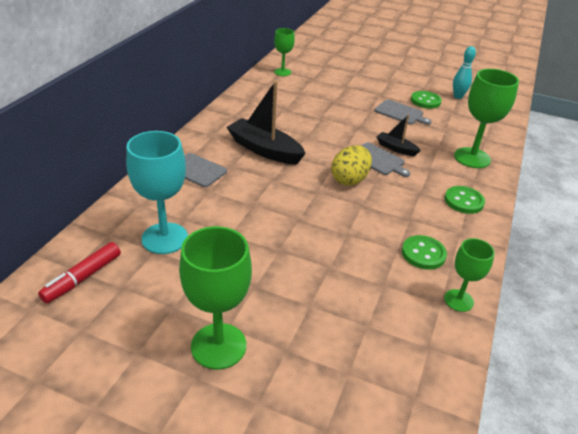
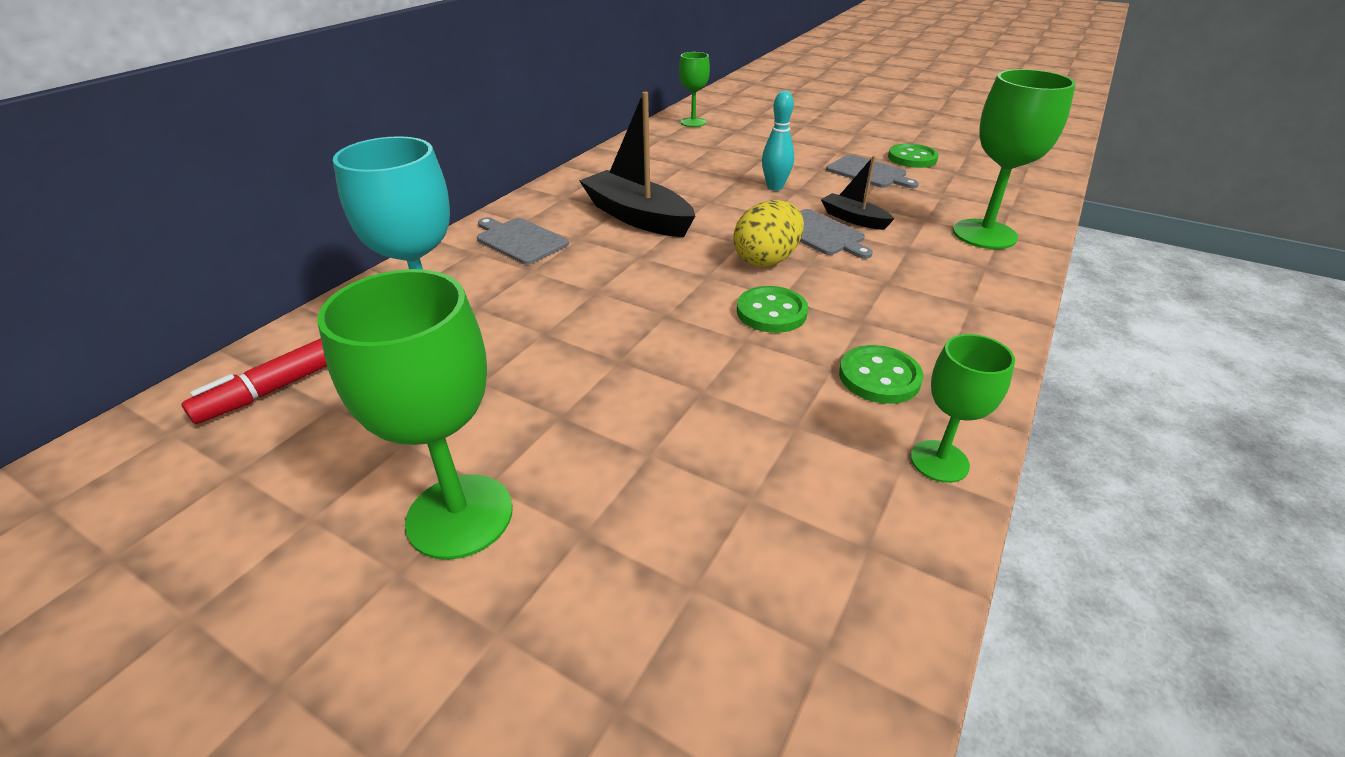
camera: 10 degrees right, 0 degrees up
(458, 96) = (967, 153): turquoise bowling pin -> turquoise bowling pin (775, 187)
(463, 201) = (964, 297): green button -> green button (771, 312)

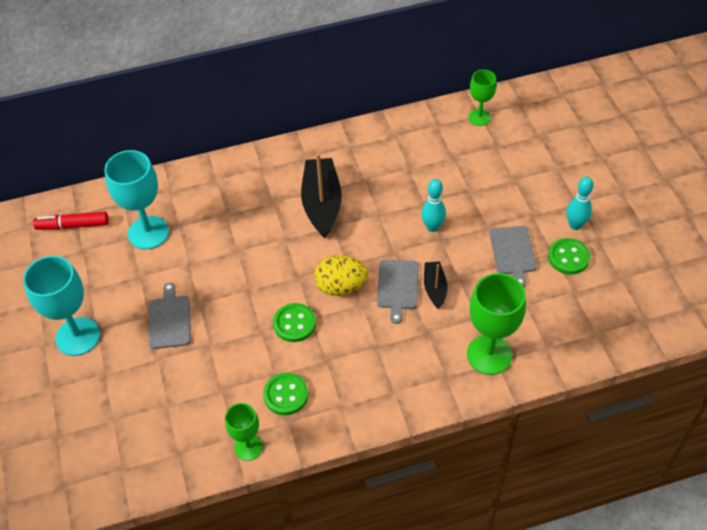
camera: 45 degrees right, 15 degrees up
(460, 516) = (78, 336): green goblet -> turquoise goblet
(519, 240) = (245, 184): grey cutting board -> grey cutting board (169, 319)
(880, 142) = (575, 225): none -> turquoise bowling pin

